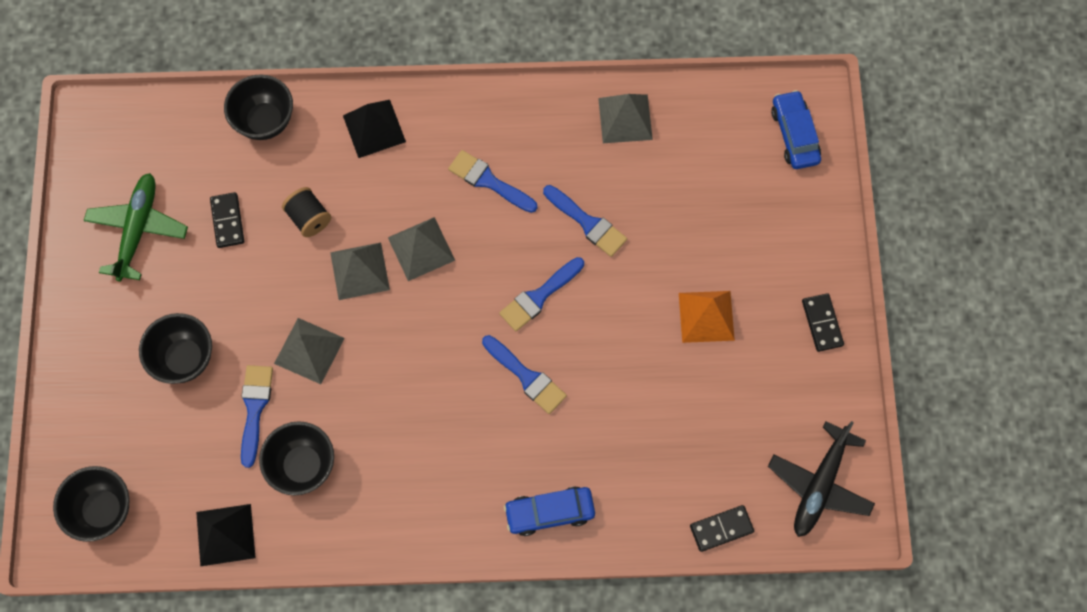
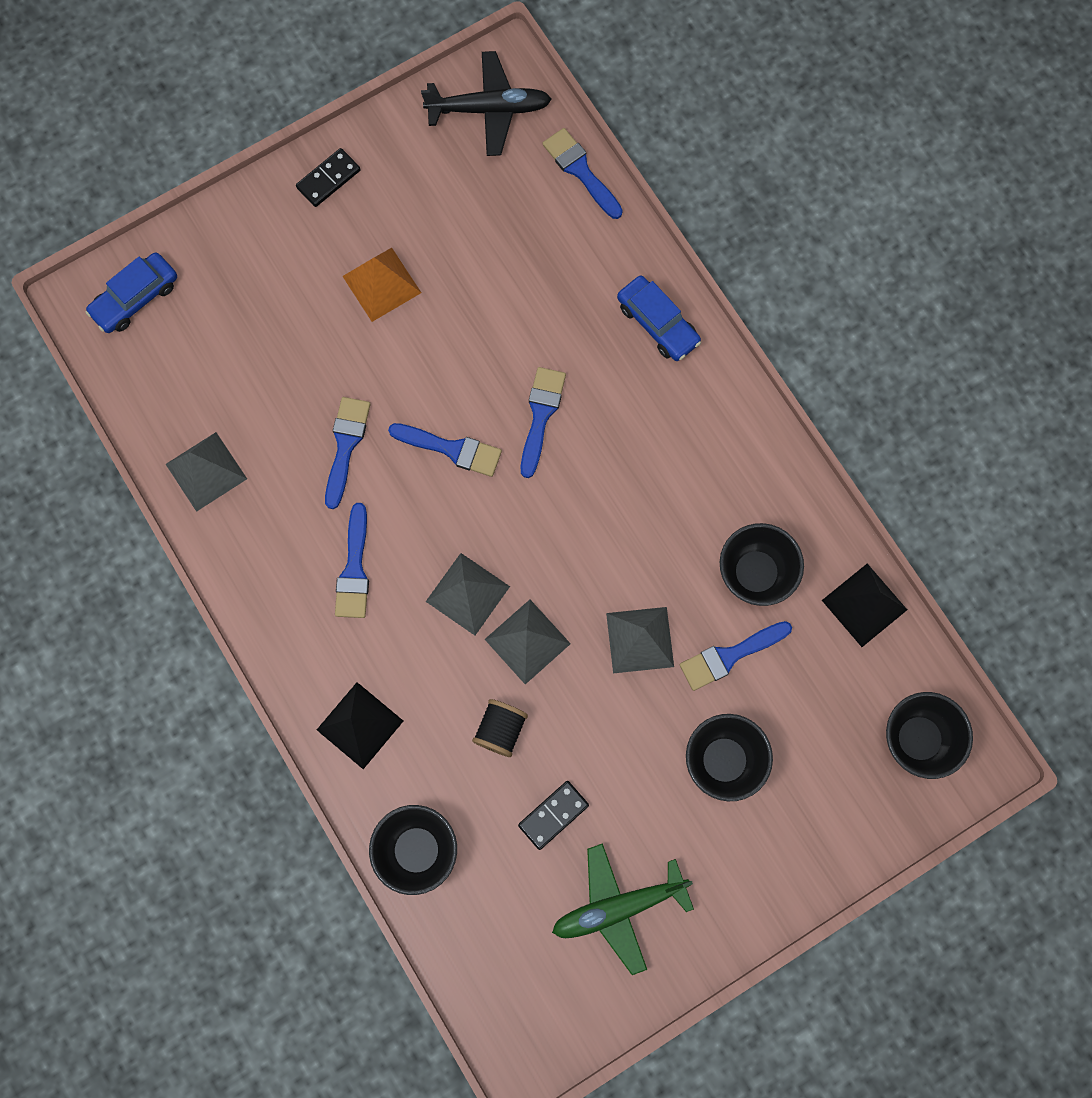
camera: 120 degrees left, 5 degrees up
(721, 528) = (580, 171): black domino -> blue brush

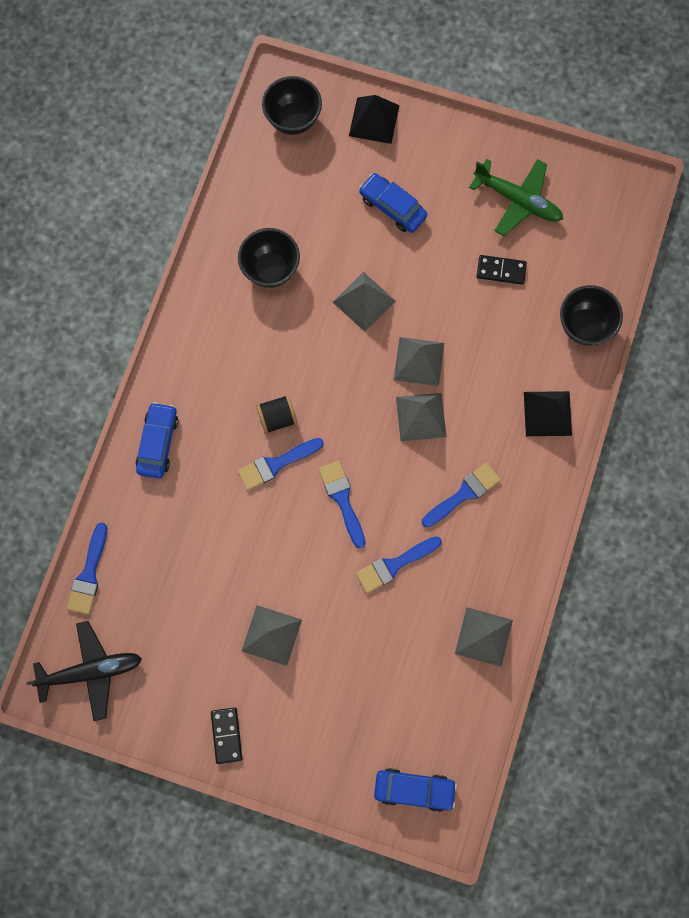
camera: 130 degrees left, 0 degrees up
(328, 179) = (227, 735): black domino -> black domino turned 75 degrees clockwise
(381, 284) = (271, 635): orange pyramid -> grey pyramid
(489, 109) = (90, 671): black plane -> black plane turned 120 degrees clockwise
(500, 730) = (481, 335): black spool -> black spool (277, 418)
(723, 760) = (392, 207): black bowl -> blue car
(729, 656) = (331, 247): blue brush -> none
(864, 605) = (239, 199): black pyramid -> black pyramid (374, 120)

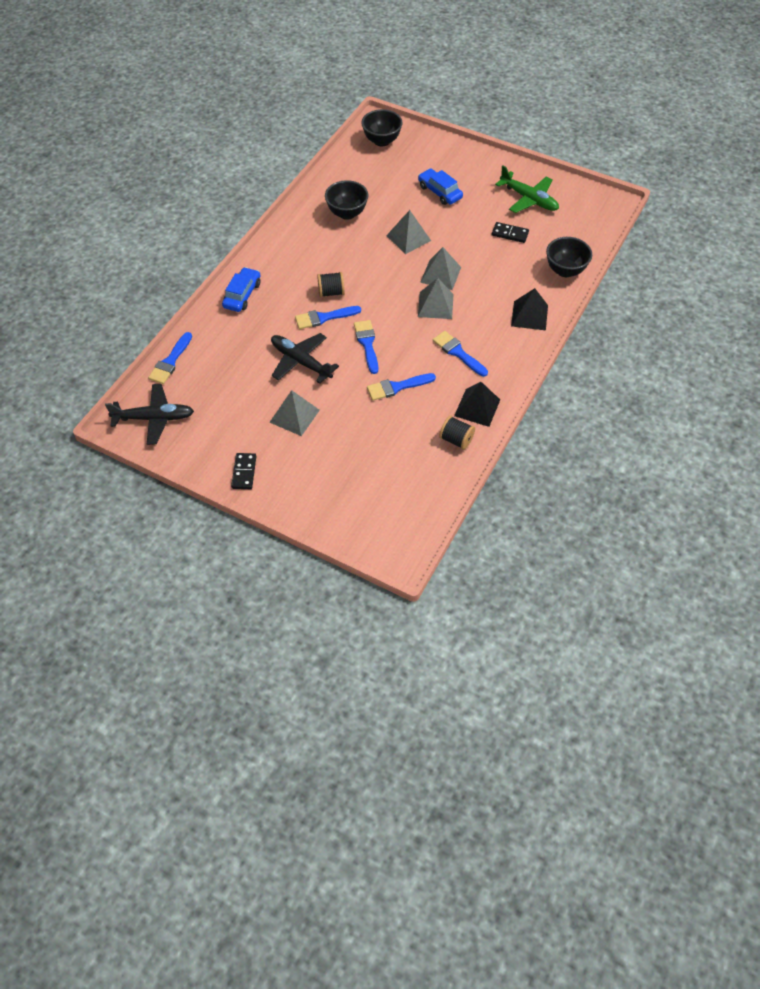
camera: 10 degrees right, 20 degrees down
(262, 545) = (301, 362): none -> black plane
(374, 120) = (437, 147): black pyramid -> black pyramid (477, 407)
(414, 789) = (381, 528): blue car -> none
(463, 494) = (458, 353): blue brush -> blue brush turned 105 degrees counterclockwise
(484, 636) = (456, 440): grey pyramid -> black spool

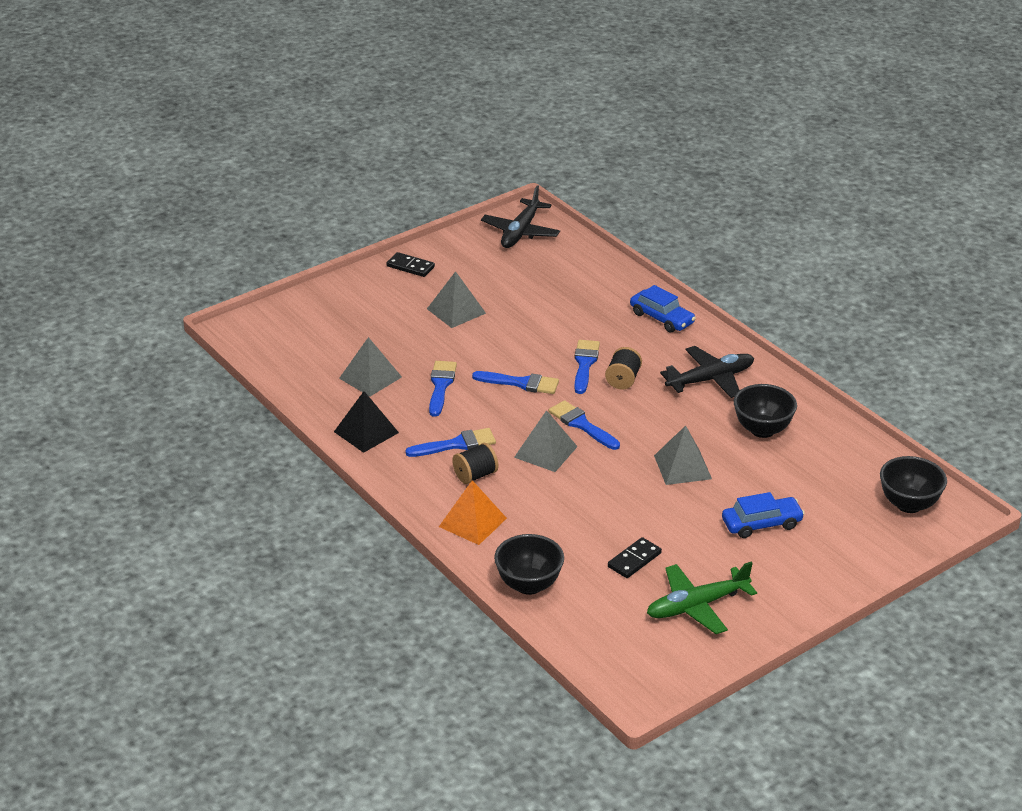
camera: 115 degrees right, 20 degrees down
(170, 361) = (591, 254): blue brush -> blue brush (581, 425)
(301, 362) = (528, 333): black plane -> black plane (710, 380)
(440, 275) = (596, 472): grey pyramid -> grey pyramid (370, 377)
(456, 440) = (336, 403): black spool -> black spool (475, 475)
(529, 315) = (472, 522): black pyramid -> orange pyramid

